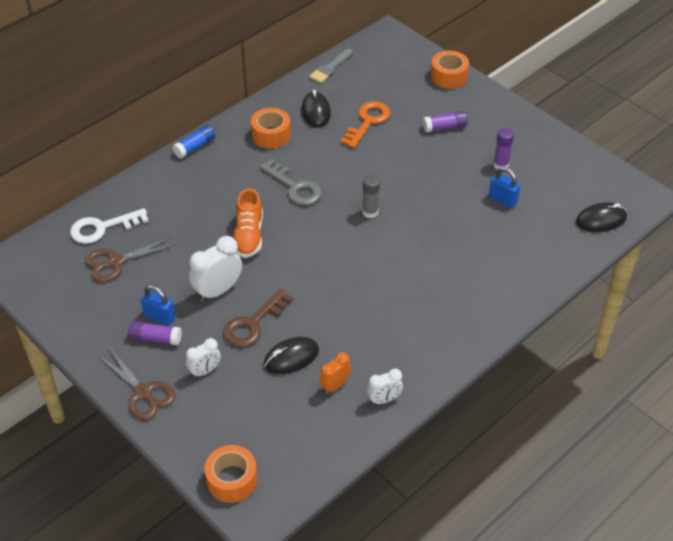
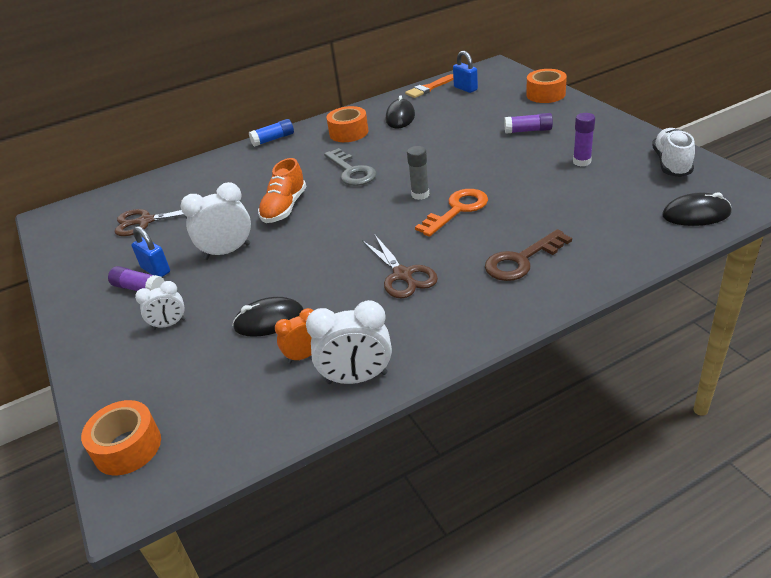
camera: 20 degrees right, 10 degrees down
(102, 228) = (152, 194): white key -> none
(143, 393) = (93, 339): brown scissors -> brown scissors (402, 275)
(253, 324) = (246, 284): brown key -> brown key (521, 260)
(330, 68) = (429, 88): grey brush -> orange brush
(368, 122) = (448, 125): orange key -> orange key (457, 210)
(384, 399) = (357, 378): white clock -> white clock, size x1.65
(502, 199) = (575, 191): blue padlock -> blue padlock (465, 88)
(574, 164) = (671, 163): none -> white shoe

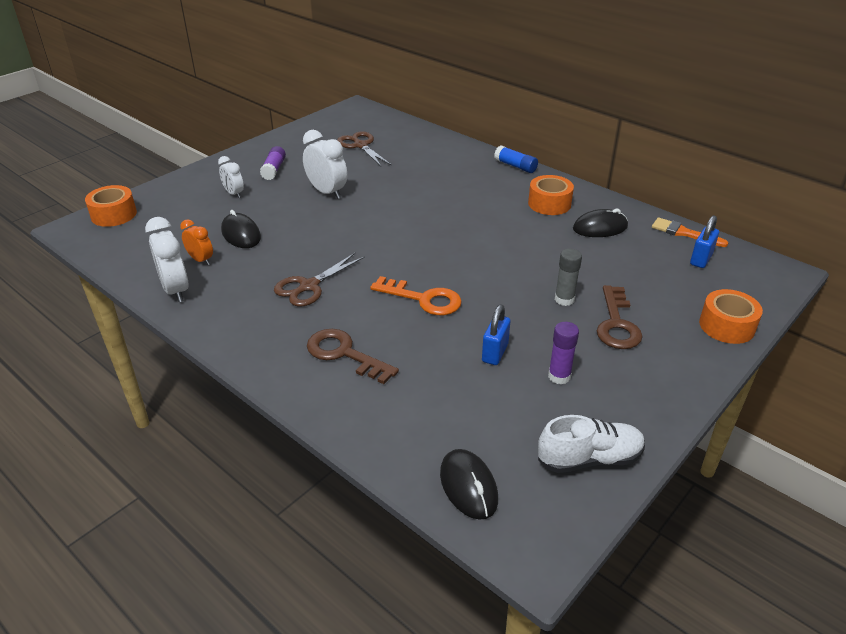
camera: 65 degrees right, 0 degrees up
(156, 270) = (297, 169): blue padlock -> blue padlock (495, 353)
(284, 208) = (398, 202): orange shoe -> none
(351, 171) = (473, 222): grey key -> none
(420, 195) = (444, 271): grey glue stick -> grey glue stick (564, 299)
(528, 131) = (617, 324): purple glue stick -> brown key

